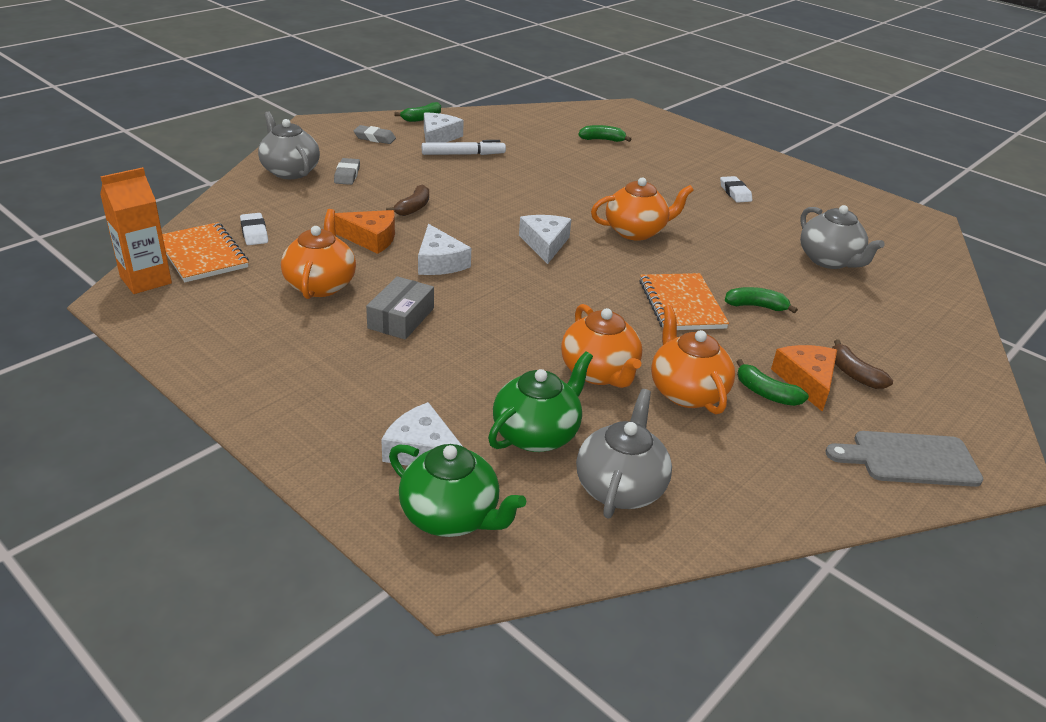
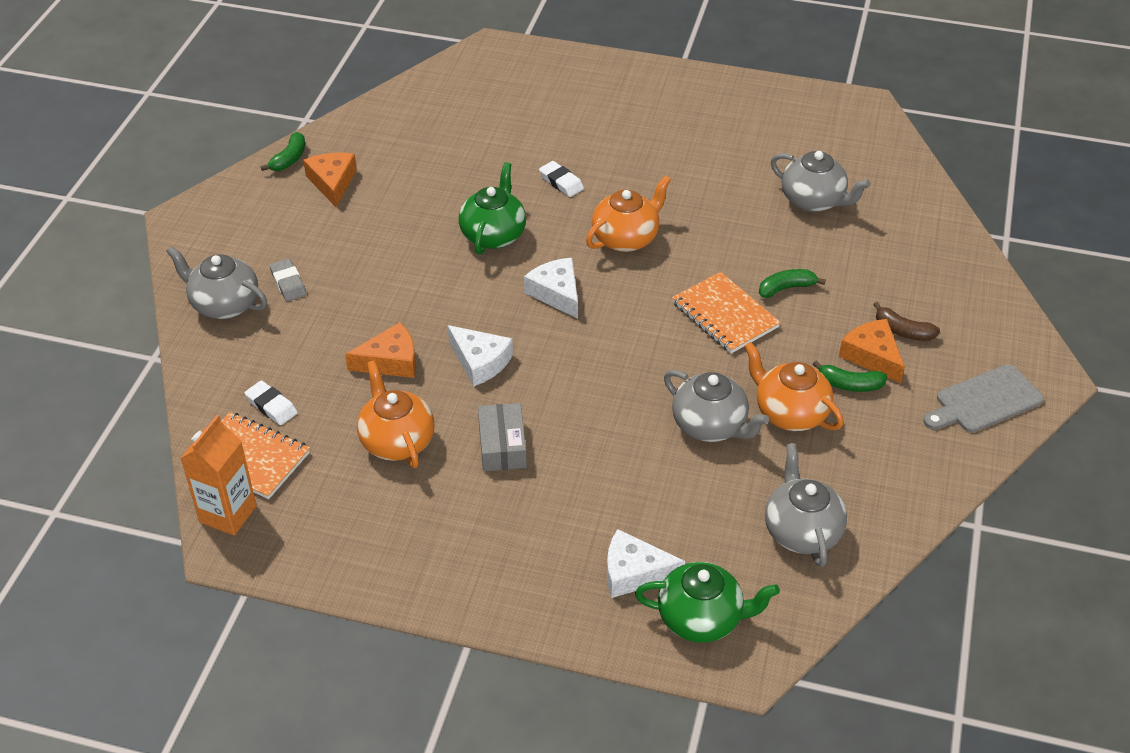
camera: 25 degrees left, 10 degrees up
(374, 138) = (266, 213): grey eraser -> none
(413, 208) = (396, 300): brown banana -> none
(438, 137) = (332, 183): white cheese -> orange cheese
(463, 154) = (380, 199): white marker -> none
(537, 434) = (707, 512): green teapot -> green teapot (493, 235)
(599, 372) = (710, 426): orange teapot -> grey teapot
(602, 140) = (502, 114): green banana -> none
(735, 193) = (680, 141): white eraser -> white eraser (561, 182)

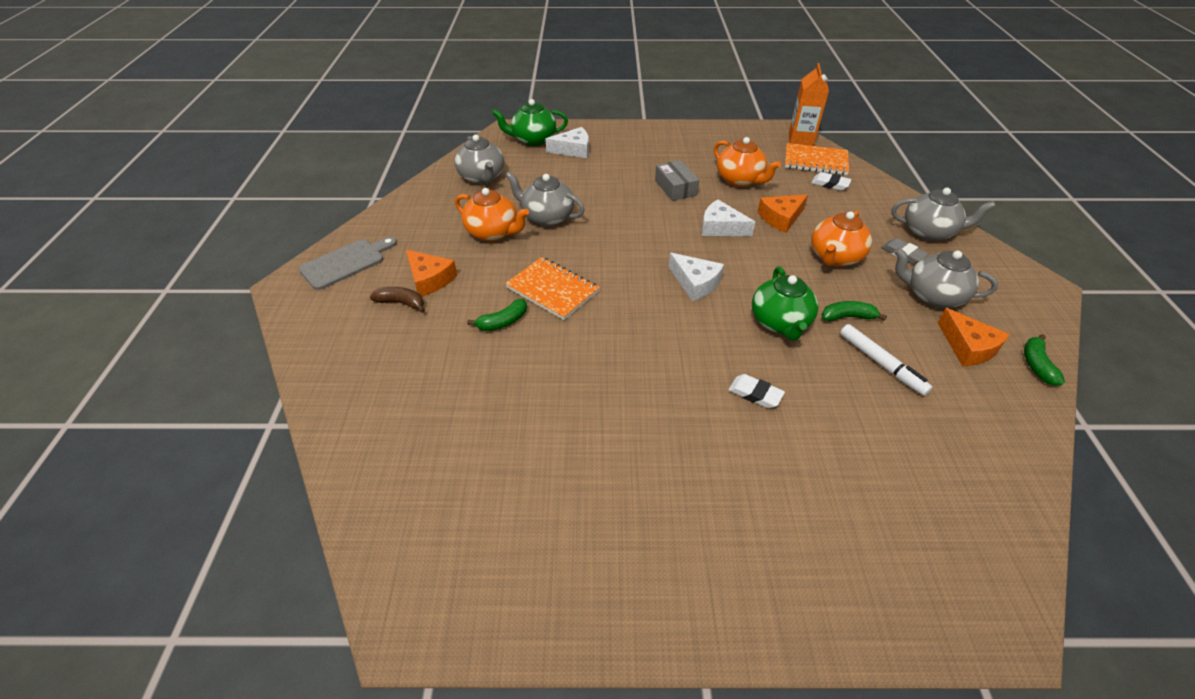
camera: 165 degrees right, 0 degrees up
(428, 184) = (881, 364): none -> white marker
(626, 238) = (660, 342): orange teapot -> orange teapot (834, 257)
(813, 201) = (480, 426): grey teapot -> grey teapot (932, 296)
(849, 385) = (449, 257): green banana -> green banana (847, 317)

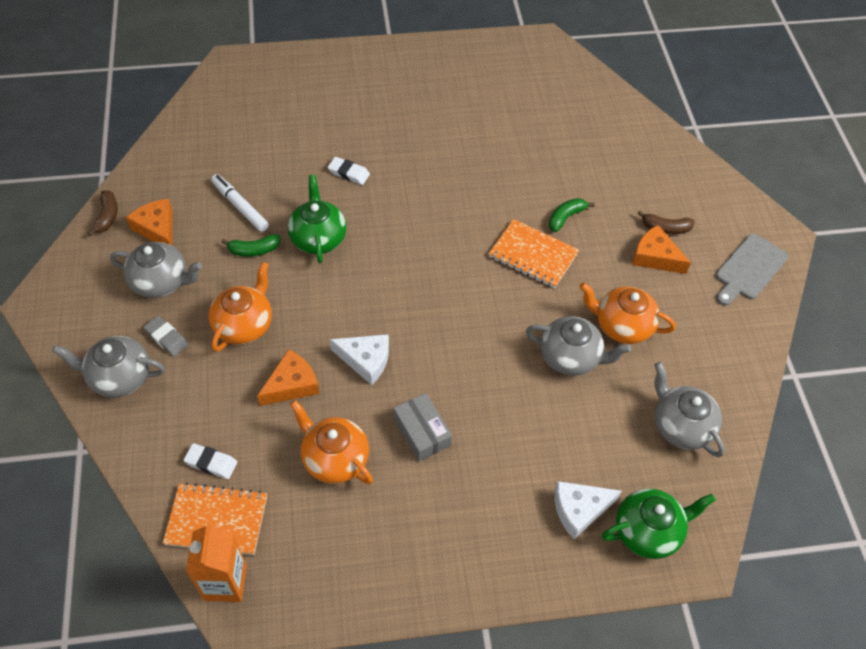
camera: 170 degrees right, 10 degrees up
(695, 283) = (395, 276): white cheese -> none
(1036, 365) = (107, 216): green banana -> brown banana

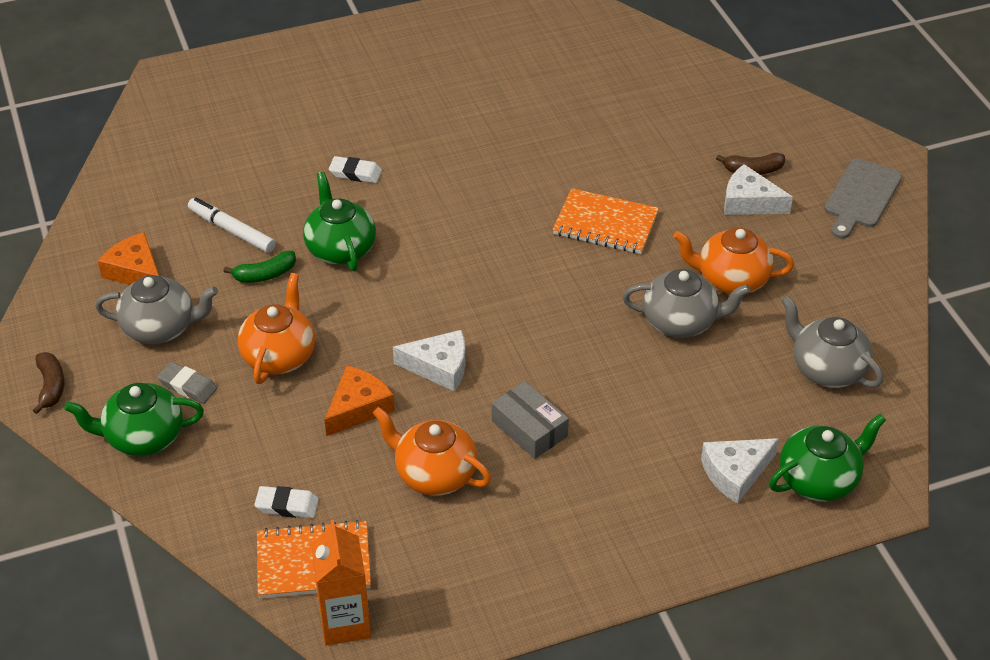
camera: 10 degrees left, 10 degrees down
(107, 216) = (67, 269): brown banana -> brown banana (51, 386)
(119, 377) = (143, 437): grey teapot -> green teapot
(566, 217) = (632, 178): green banana -> none
(655, 257) = (749, 202): orange cheese -> white cheese

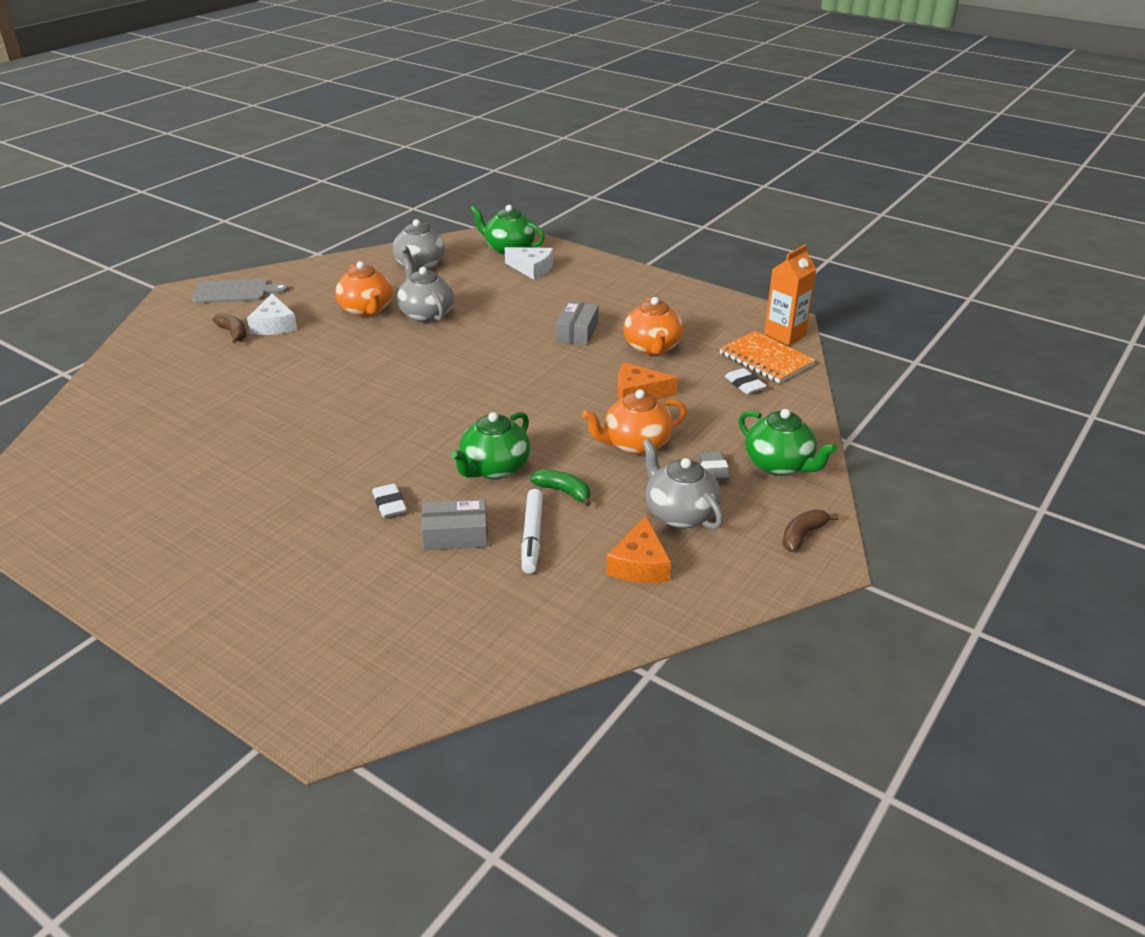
camera: 125 degrees left, 10 degrees down
(279, 192) = (455, 534): none -> grey box
(439, 367) = (565, 378): white cheese -> none
(605, 224) = (350, 368): orange notebook -> none

